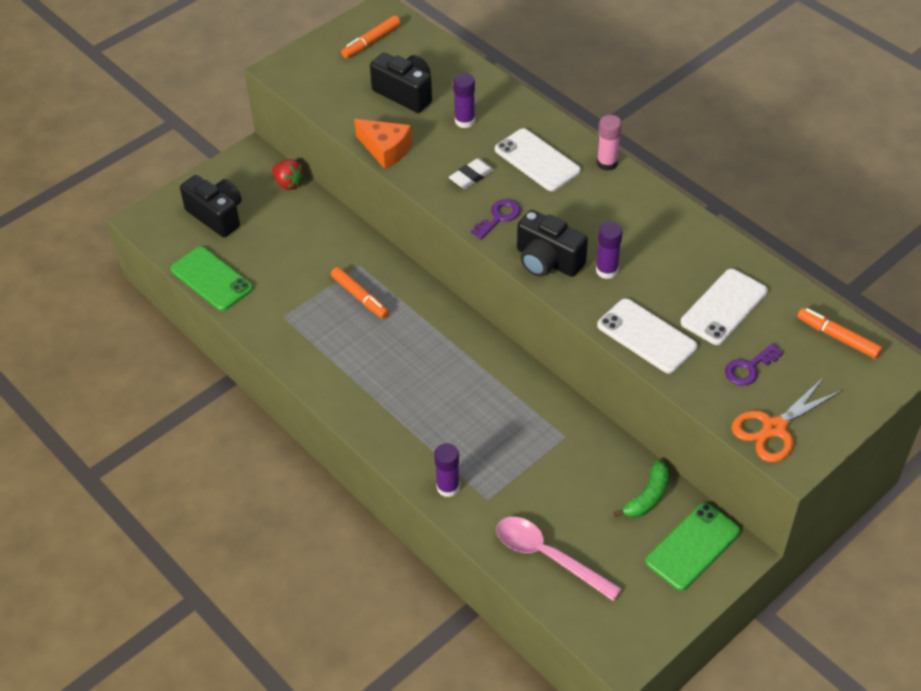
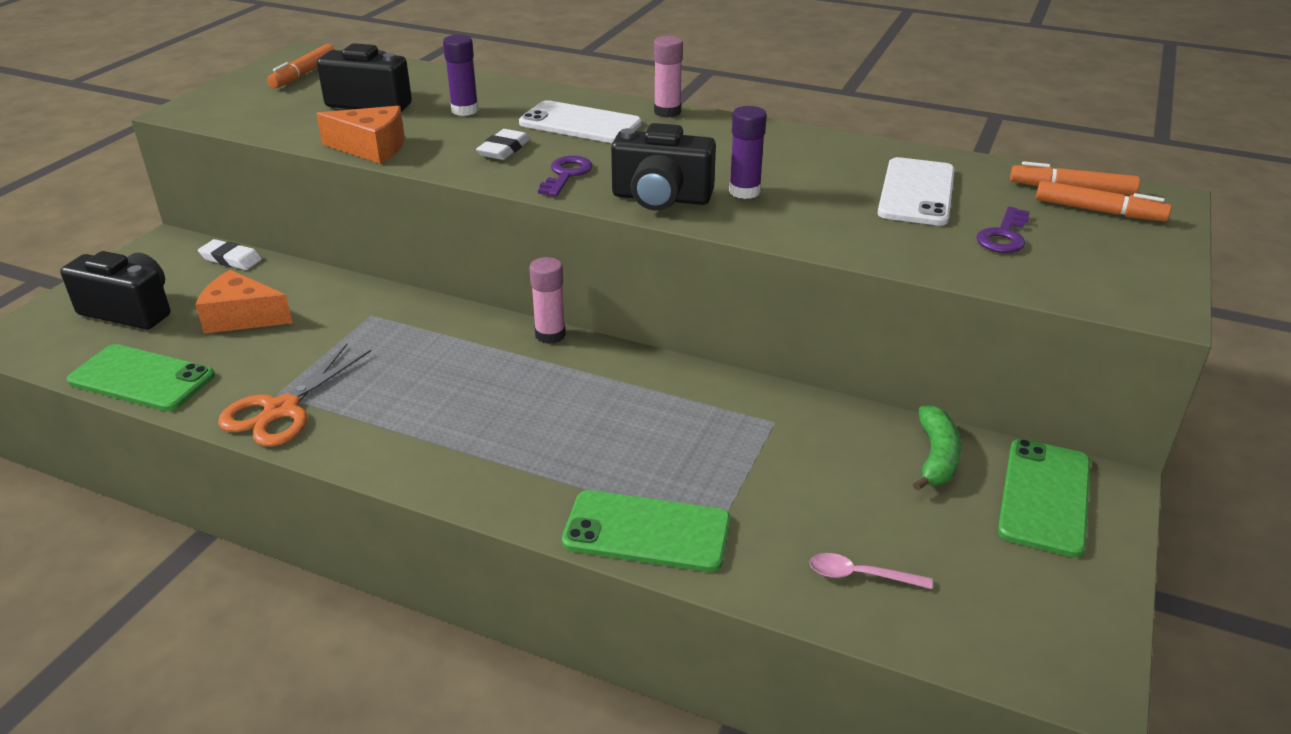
camera: 25 degrees left, 15 degrees down
(281, 243) = (242, 317): none -> orange cheese
(289, 183) = (231, 259): red strawberry -> white eraser
(360, 297) = (388, 346): orange marker -> orange marker (1098, 211)
(448, 487) = (647, 531): purple glue stick -> green phone
(464, 319) = (550, 335): none -> pink glue stick
(548, 556) = (860, 575): pink spoon -> pink spoon, size x0.51
(646, 336) = (849, 236): white phone -> none
(774, 428) = (1097, 282): orange scissors -> orange scissors (281, 410)

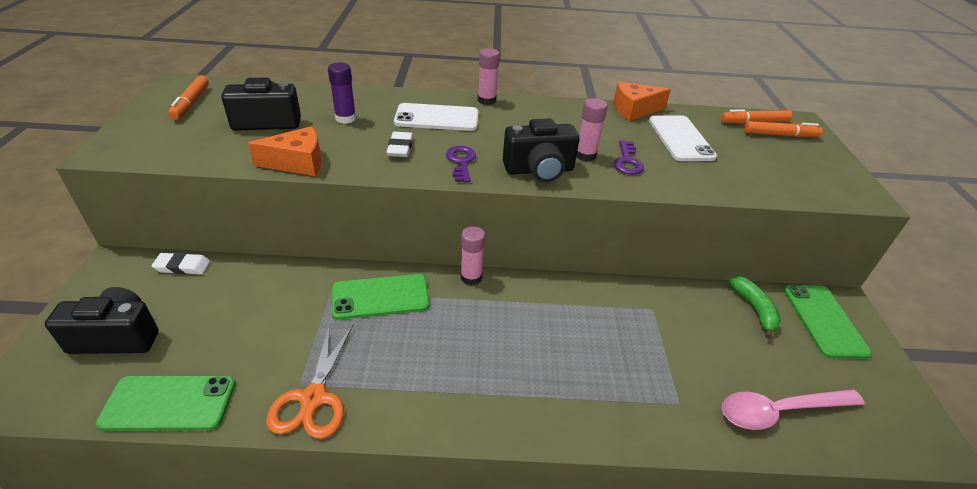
camera: 25 degrees left, 5 degrees up
(242, 317) = (226, 319): orange cheese -> orange cheese (634, 110)
(647, 531) = (640, 421): green phone -> green phone (380, 297)
(744, 191) = (585, 155): purple glue stick -> pink glue stick
(860, 575) = (779, 411): pink spoon -> pink spoon, size x1.97
(1003, 236) = (751, 161): purple key -> purple key (627, 161)

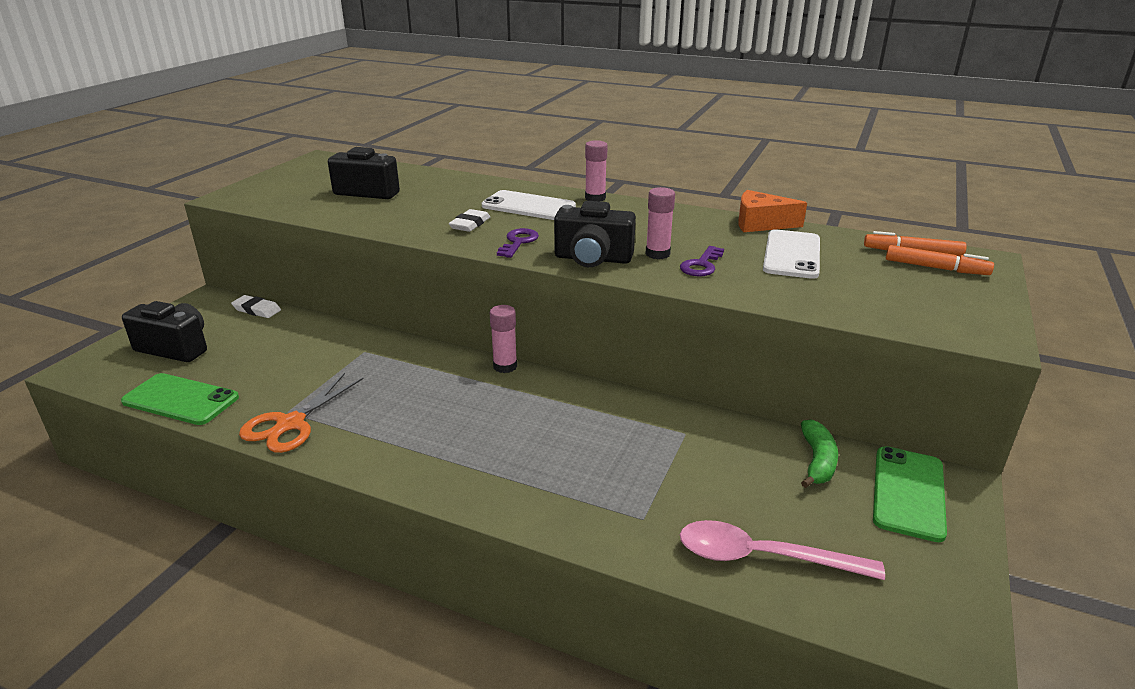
camera: 25 degrees right, 10 degrees down
(191, 103) = (318, 172): orange marker -> none
(297, 163) = (367, 223): orange cheese -> none
(345, 118) = (440, 197): purple glue stick -> none
(380, 297) = (405, 364): green phone -> none

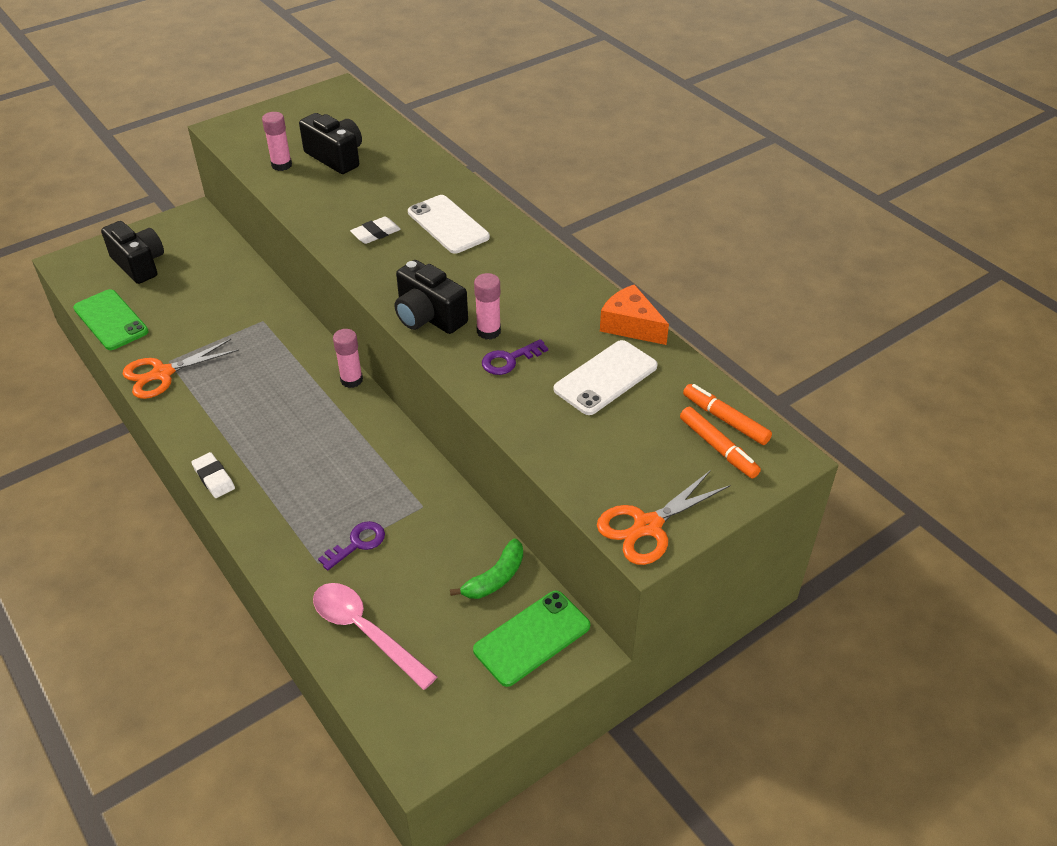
camera: 30 degrees right, 15 degrees up
(257, 310) = (220, 242): white eraser -> white eraser (214, 478)
(518, 242) = (391, 272): purple key -> purple key (357, 543)
(595, 198) = (519, 233): pink glue stick -> pink glue stick (281, 165)
(973, 327) = (647, 526): none -> orange scissors

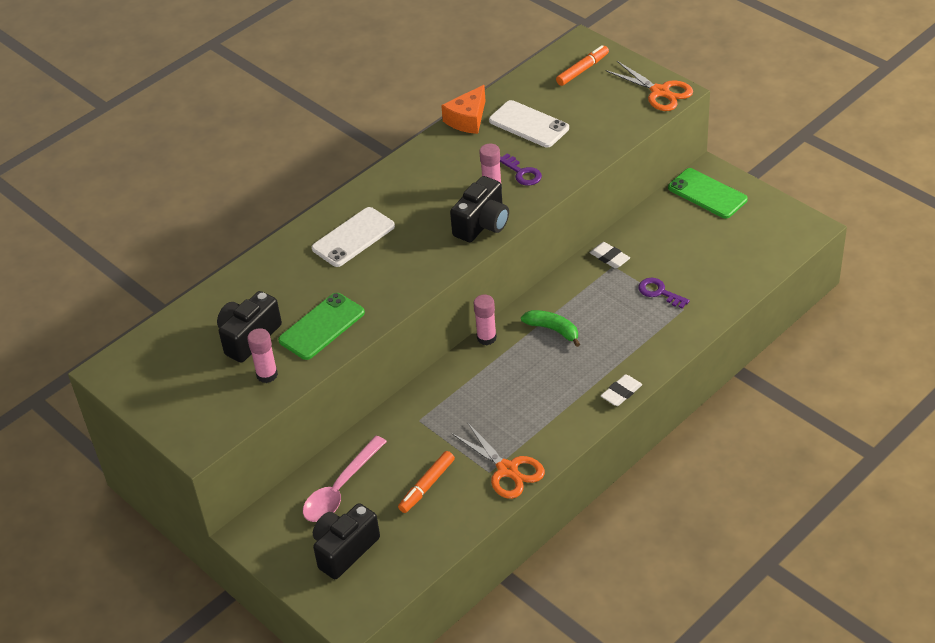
camera: 95 degrees left, 0 degrees up
(111, 320) = (439, 539): green phone -> green phone (322, 326)
(365, 631) = (732, 271): pink spoon -> pink spoon (340, 489)
(376, 233) = (374, 280): white eraser -> white eraser (609, 257)
(495, 578) = (666, 218): green banana -> green banana (553, 330)
(725, 419) = (555, 69): orange marker -> orange marker (427, 486)

